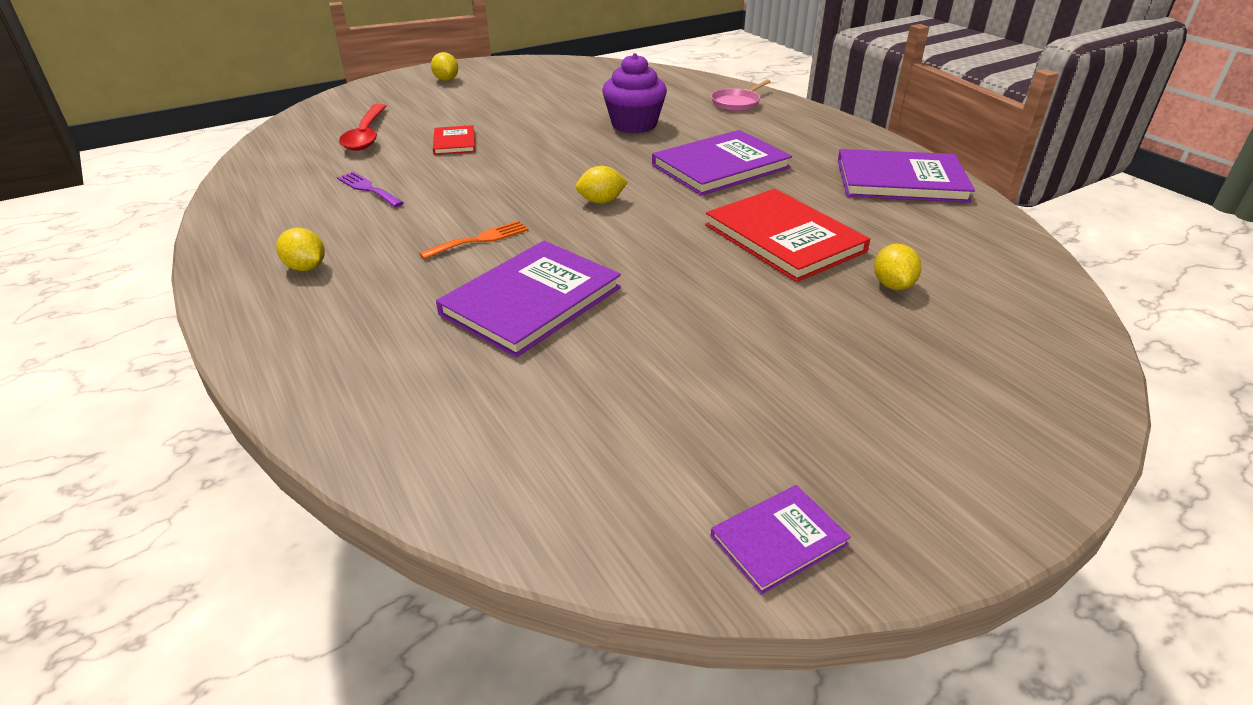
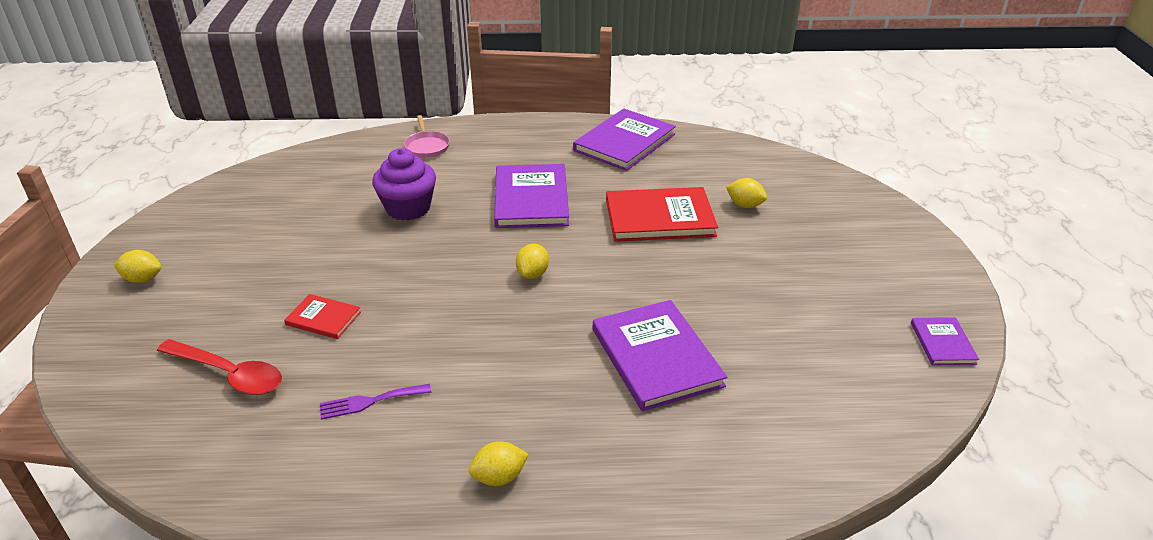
camera: 60 degrees left, 0 degrees up
(480, 239) = (539, 357): orange fork -> none

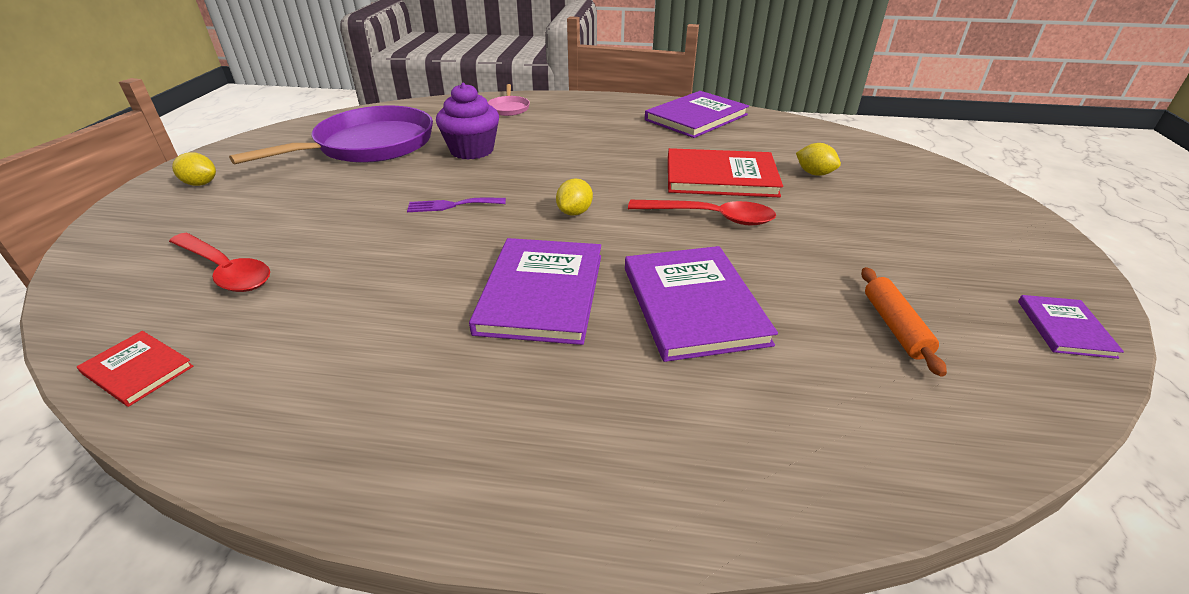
camera: 10 degrees right, 0 degrees up
(298, 211) = (370, 145): none -> purple pan
(323, 318) = (346, 231): red book -> red book (137, 370)
(370, 401) = (353, 313): purple fork -> purple fork (452, 205)
(499, 477) = (464, 417): yellow lemon -> none
(531, 199) = (592, 152): purple book -> purple book (541, 293)
(658, 266) = (711, 217): none -> red spoon
(817, 357) = (895, 326): none -> orange rolling pin

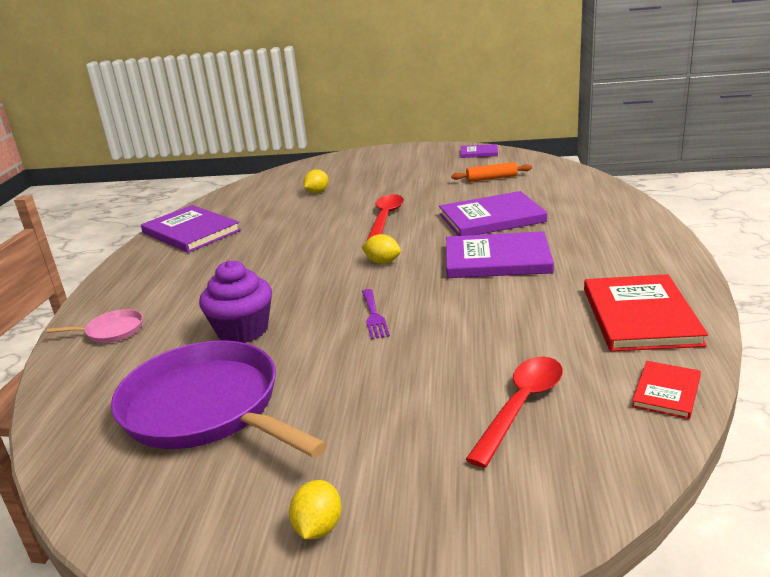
camera: 90 degrees left, 10 degrees down
(720, 177) = (320, 218): red book -> red book (640, 316)

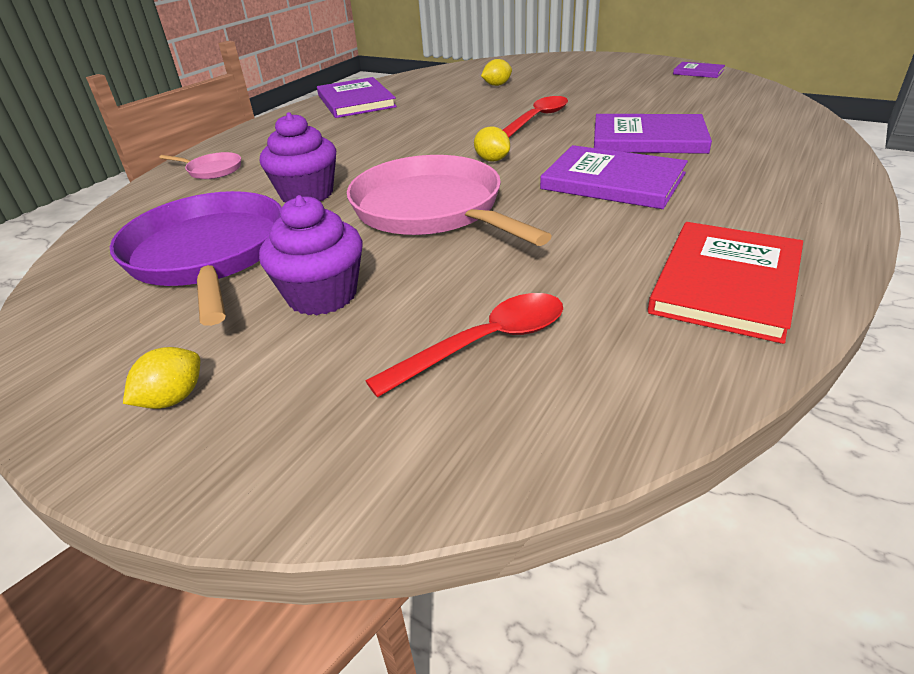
camera: 25 degrees right, 10 degrees up
(356, 410) = (322, 295): none -> purple cupcake
(374, 316) = (431, 209): purple fork -> pink pan
(491, 178) = (687, 99): orange rolling pin -> none
(666, 392) = (675, 383): red book -> none

